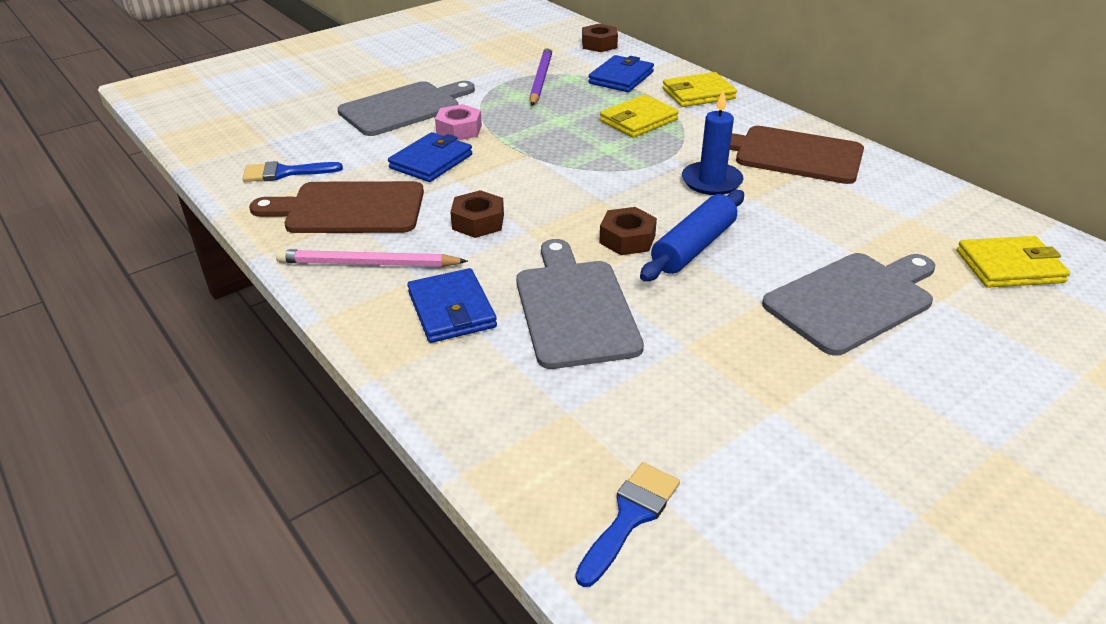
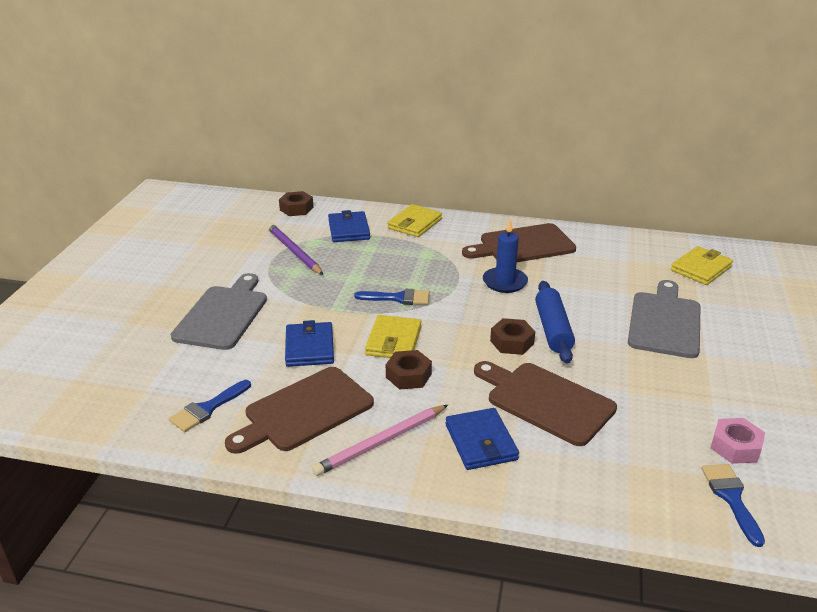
camera: 40 degrees left, 5 degrees down
(451, 310) = (481, 442): blue wallet -> blue wallet turned 45 degrees clockwise
(459, 130) = (293, 315): pink nut -> pink nut (735, 447)
(575, 153) = (398, 298): none -> blue brush
(575, 308) = (546, 401): grey cutting board -> brown cutting board
(638, 120) = (405, 257): yellow wallet -> yellow wallet (393, 341)

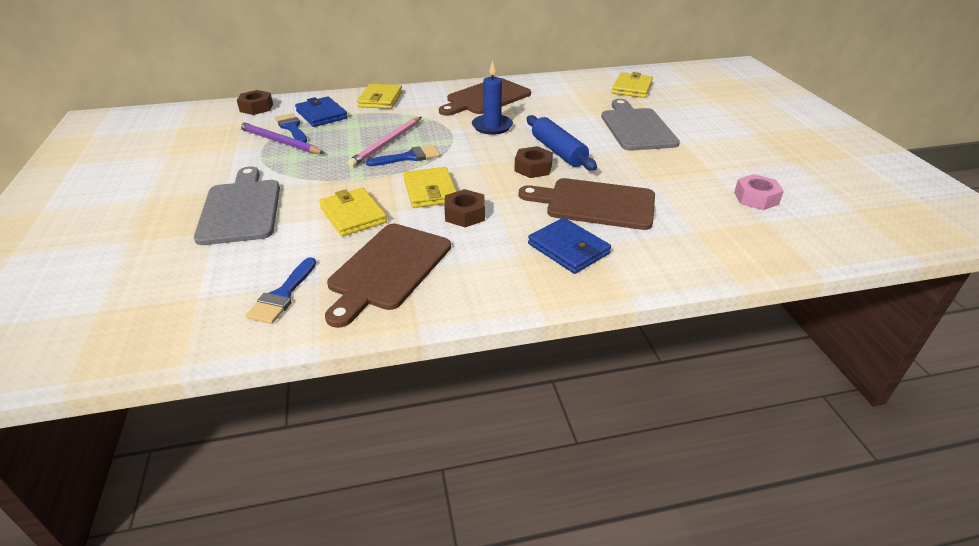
camera: 25 degrees left, 5 degrees up
(309, 347) = (353, 215): blue wallet -> yellow wallet
(381, 442) = (482, 274): pink pencil -> pink pencil (387, 144)
(731, 498) = (783, 233): blue brush -> blue brush (292, 127)

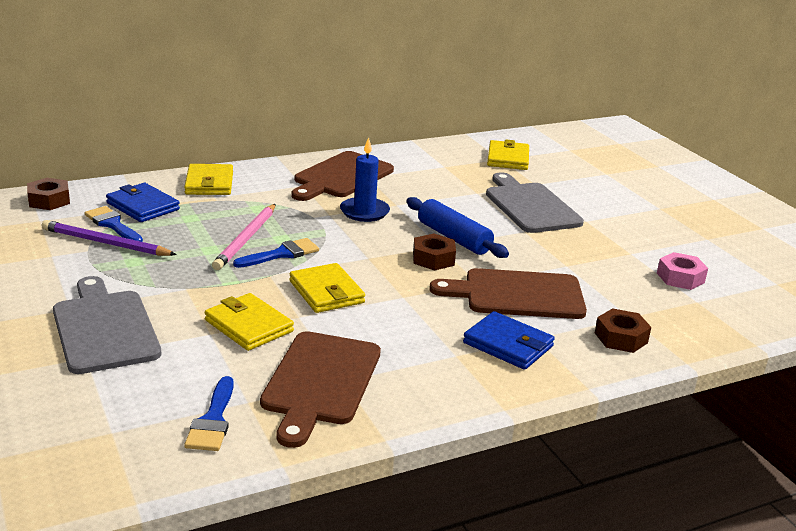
camera: 15 degrees left, 10 degrees down
(465, 214) = (379, 316): brown nut -> brown nut (621, 338)

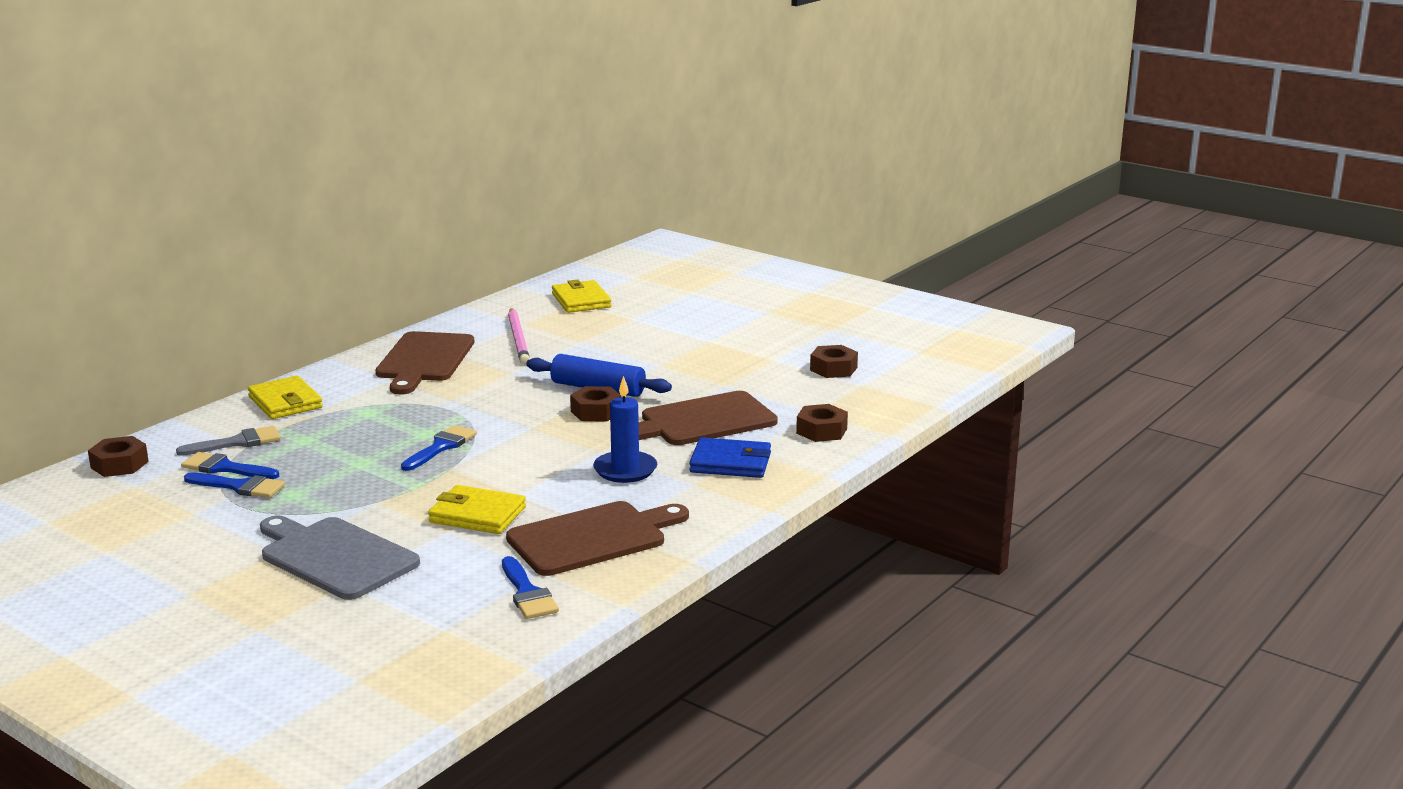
camera: 25 degrees left, 5 degrees down
(105, 243) = (240, 487): purple pencil -> blue brush
(143, 206) = (237, 442): blue wallet -> grey brush
(246, 239) = (389, 443): pink pencil -> pink pencil (518, 339)
(320, 382) = (593, 538): brown cutting board -> brown cutting board turned 105 degrees counterclockwise
(326, 292) = (522, 467): yellow wallet -> none
(364, 212) = (484, 387): blue candle -> blue candle (625, 470)
(530, 206) = (645, 341): grey cutting board -> none
(680, 278) = (833, 369): pink nut -> brown nut

